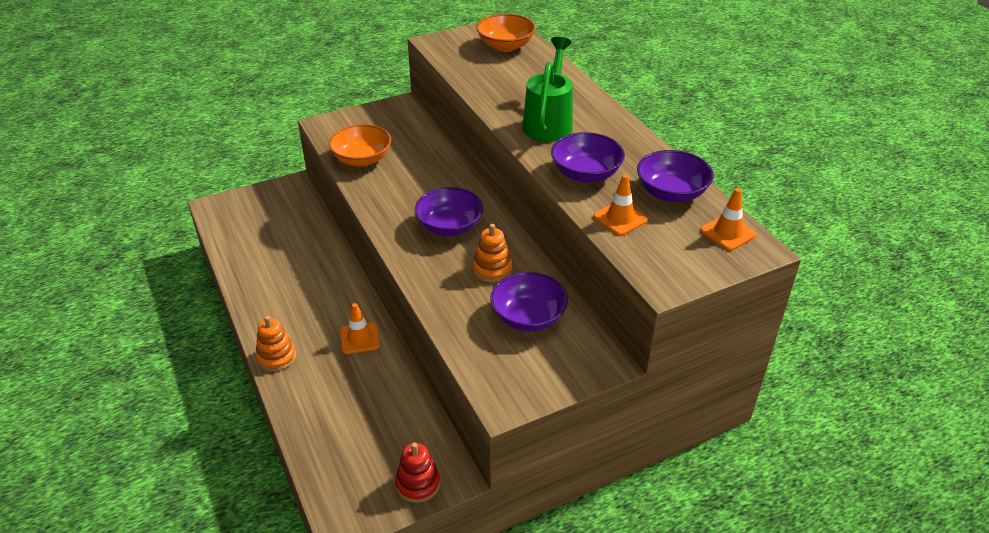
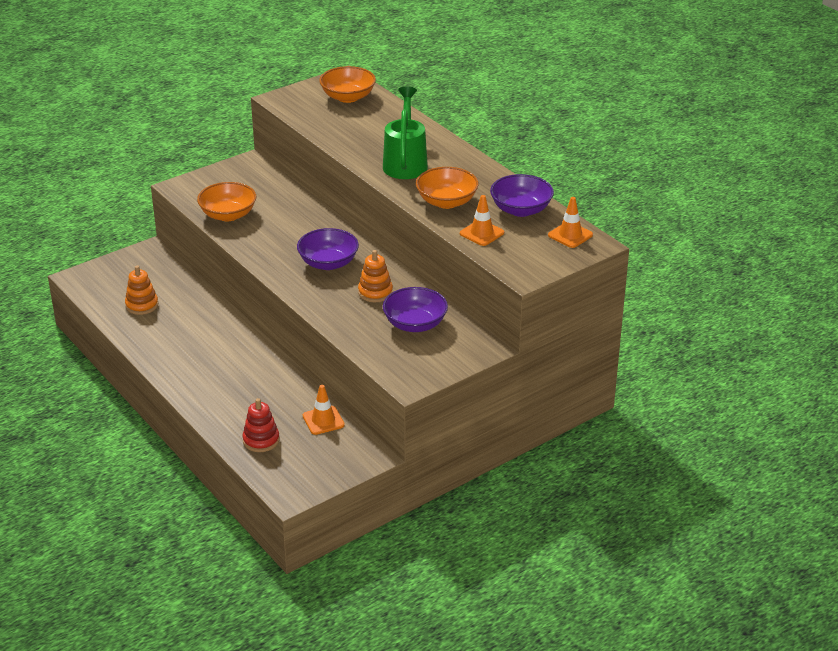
camera: 10 degrees left, 5 degrees down
(276, 357) = (190, 392): orange stacking toy -> orange stacking toy (142, 305)
(359, 338) = (260, 370): orange traffic cone -> orange traffic cone (323, 420)
(418, 484) = (344, 464): red stacking toy -> red stacking toy (261, 440)
(586, 174) = (446, 202): purple bowl -> orange bowl

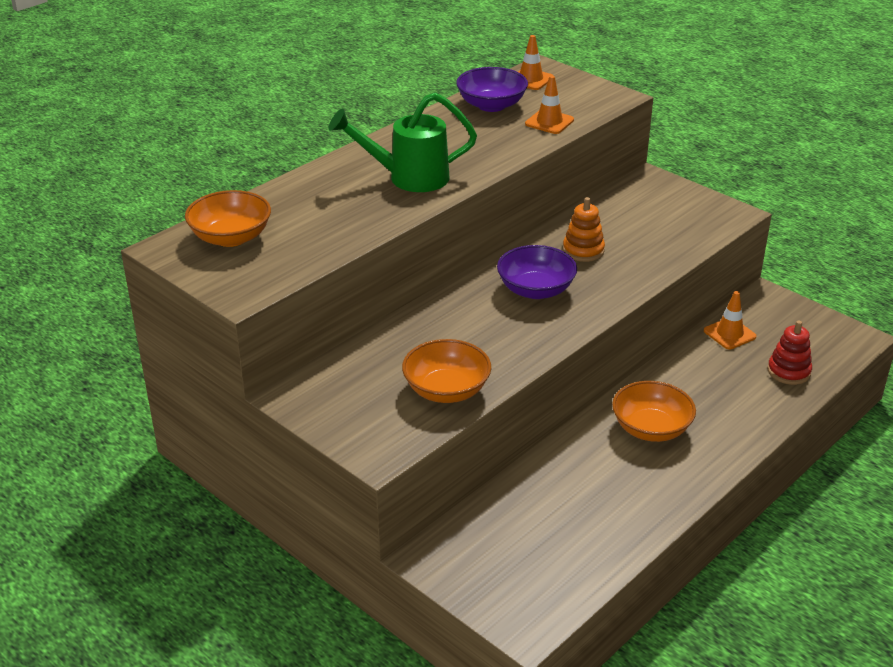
camera: 100 degrees left, 0 degrees up
(142, 305) = (573, 532): orange stacking toy -> none
(415, 324) = (630, 220): purple bowl -> none
(446, 202) = (491, 145): orange bowl -> orange bowl (651, 429)

